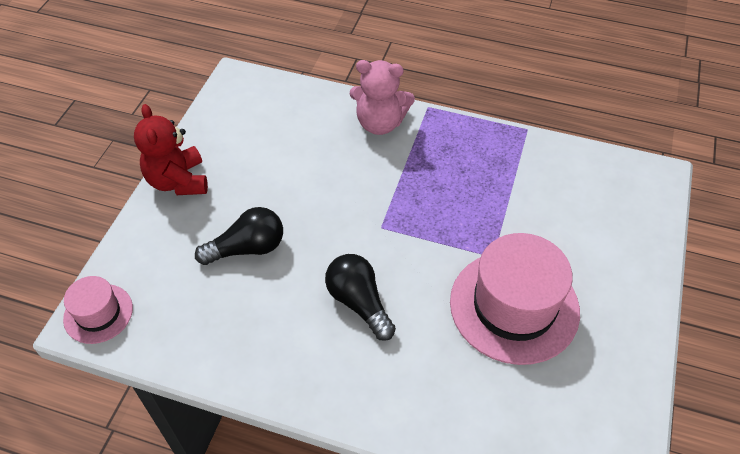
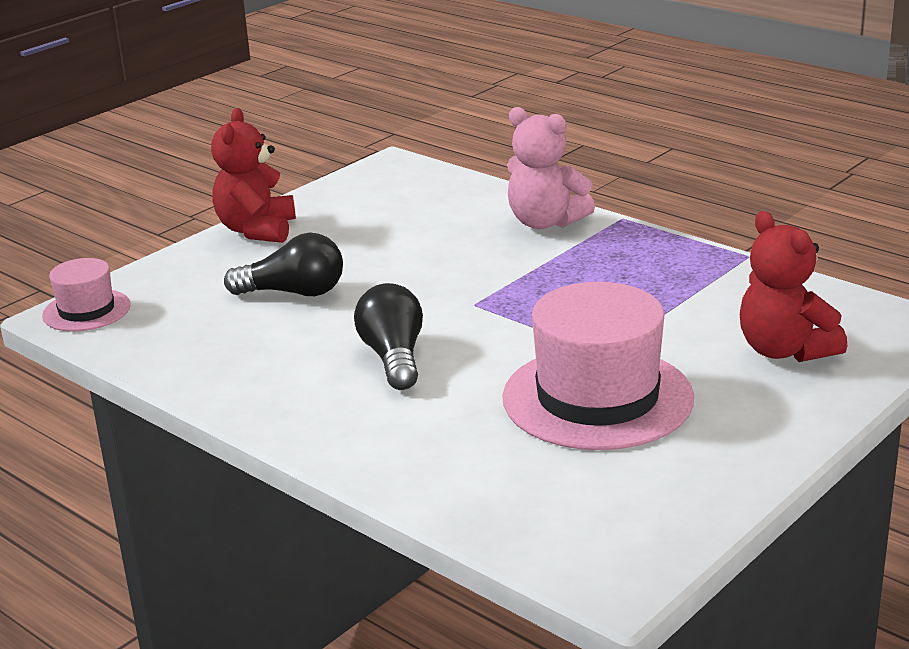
camera: 25 degrees right, 25 degrees down
(599, 223) = (784, 350): none -> red teddy bear

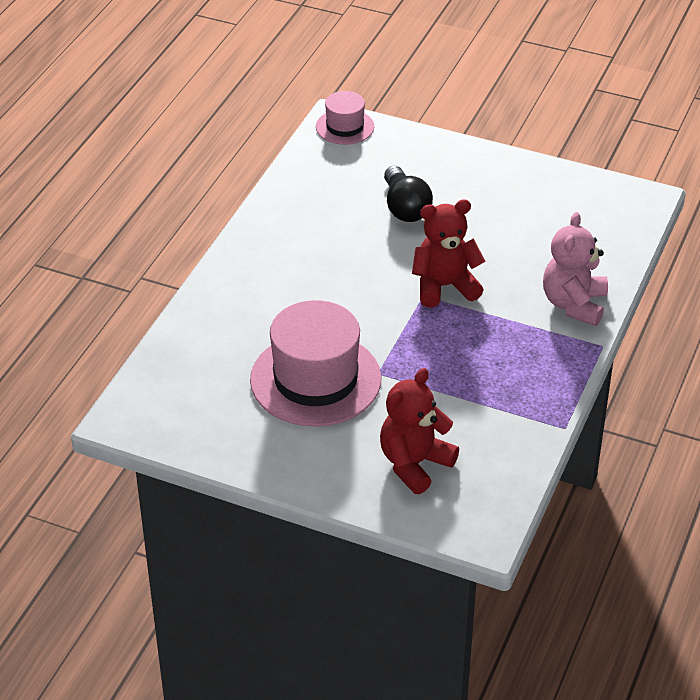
camera: 70 degrees right, 15 degrees up
(257, 230) = (492, 163): red teddy bear -> red teddy bear (444, 286)
(393, 357) = (334, 275): black light bulb -> none

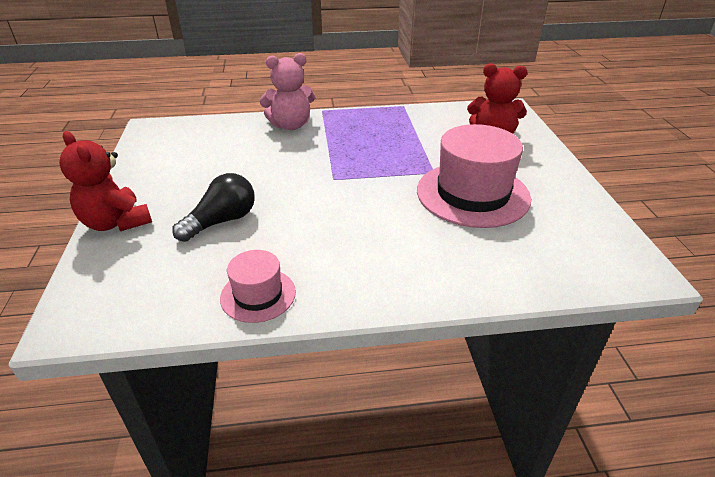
camera: 120 degrees left, 5 degrees down
(345, 127) = (83, 311): pink hat -> pink hat (258, 295)
(444, 286) = (314, 173): red teddy bear -> red teddy bear (116, 222)

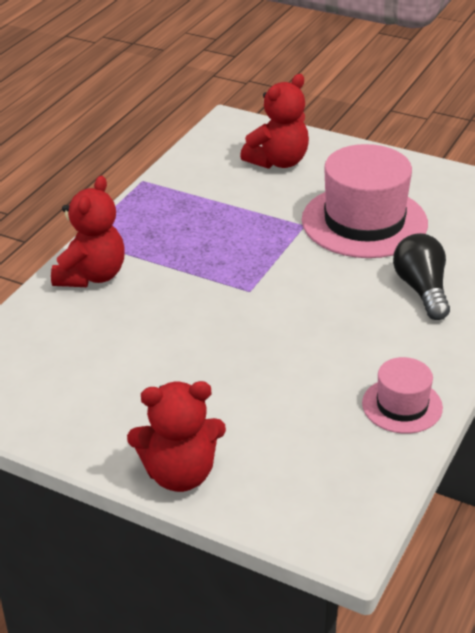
camera: 55 degrees left, 0 degrees up
(222, 221) = (256, 393): black light bulb -> black light bulb (422, 290)
(290, 125) = (91, 276): pink teddy bear -> red teddy bear

